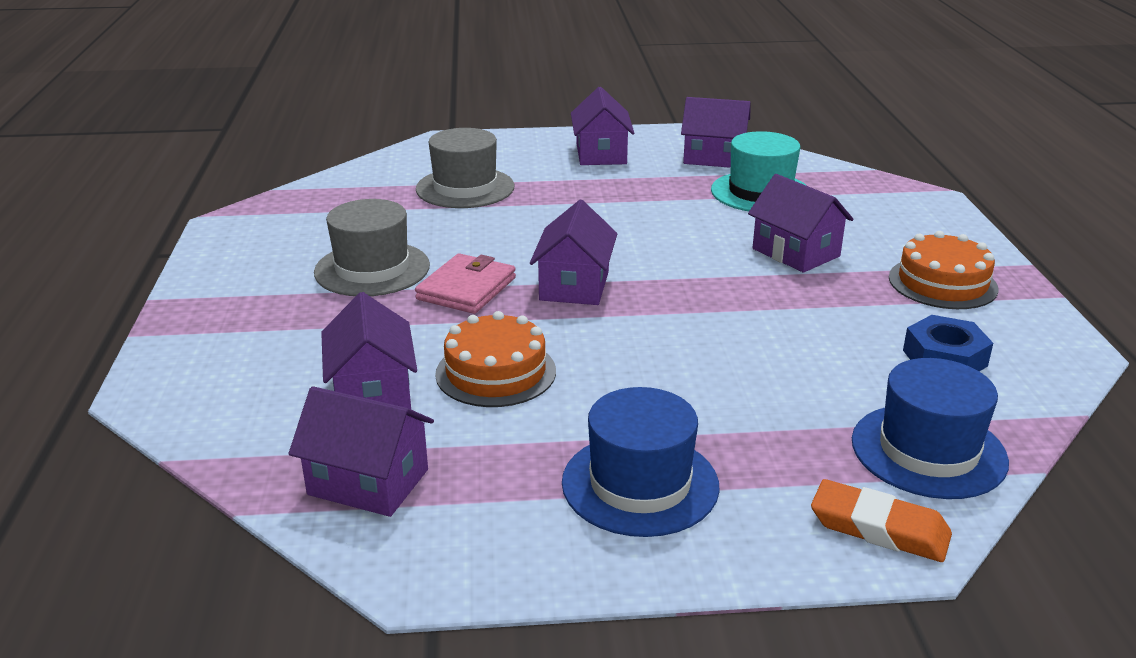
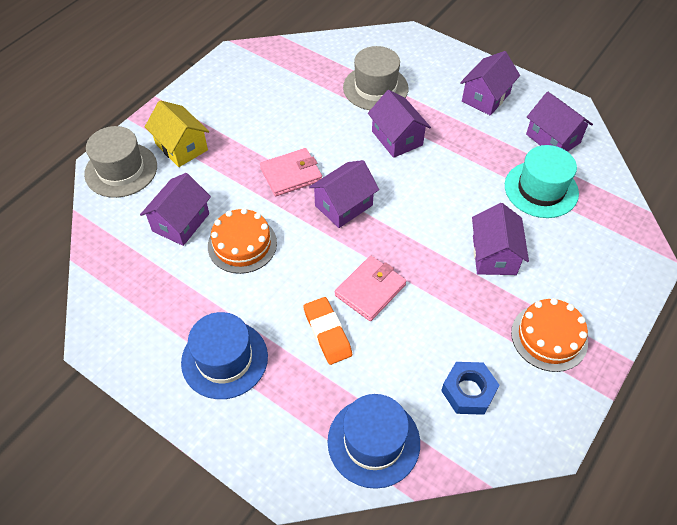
camera: 40 degrees right, 25 degrees up
(265, 327) = (181, 147): none -> yellow house
(368, 482) = (128, 277): purple house -> purple house (397, 138)
(372, 269) = (264, 131): grey hat -> grey hat (121, 170)
(716, 335) = (370, 290): none -> pink wallet
(879, 528) = (290, 465): orange eraser -> orange eraser (327, 333)

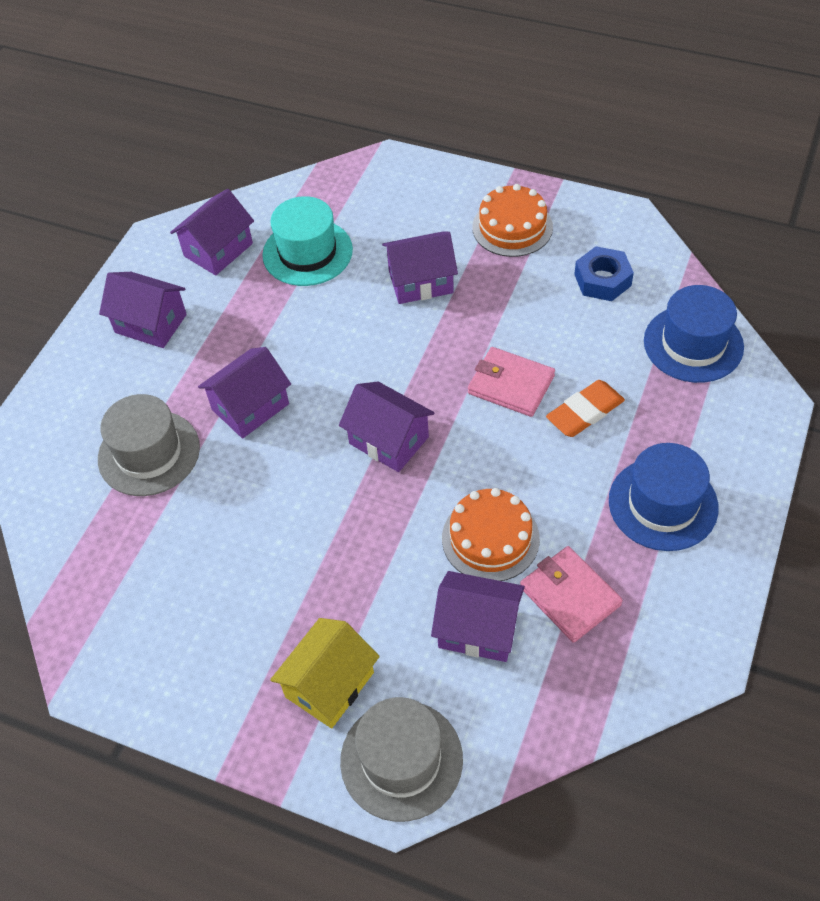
camera: 100 degrees left, 0 degrees up
(291, 174) = (349, 515): pink wallet -> pink wallet (570, 596)

